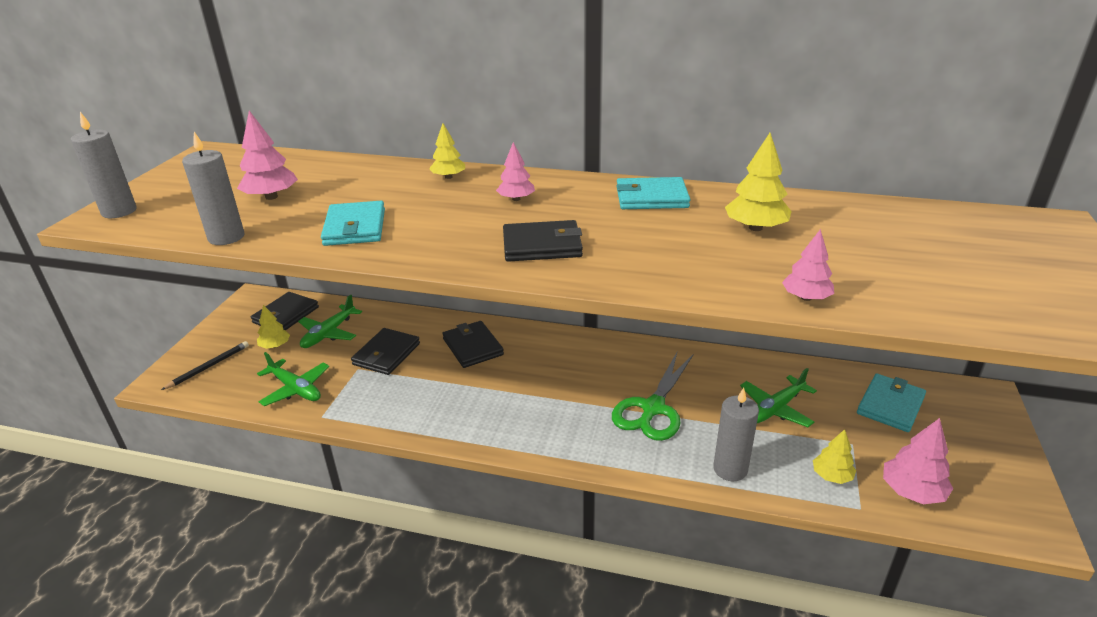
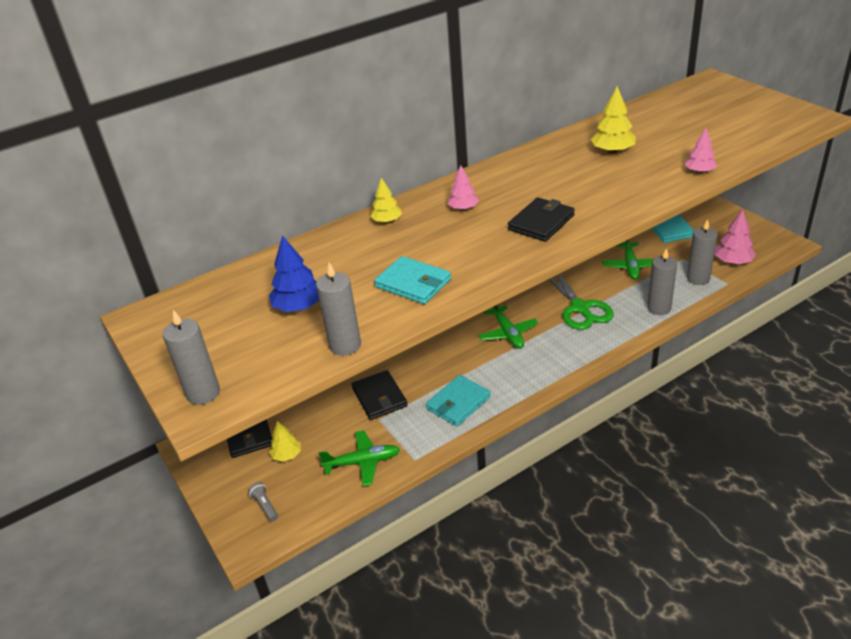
camera: 45 degrees left, 5 degrees up
(208, 367) = (265, 506): black pencil -> grey flashlight
(271, 197) = (299, 306): pink tree -> blue tree
(329, 333) = (310, 418): green plane -> green plane (508, 333)
(473, 347) = (425, 352): black wallet -> none
(651, 197) = (531, 164): turquoise wallet -> turquoise wallet (458, 403)
(831, 476) = (698, 278): yellow tree -> grey candle

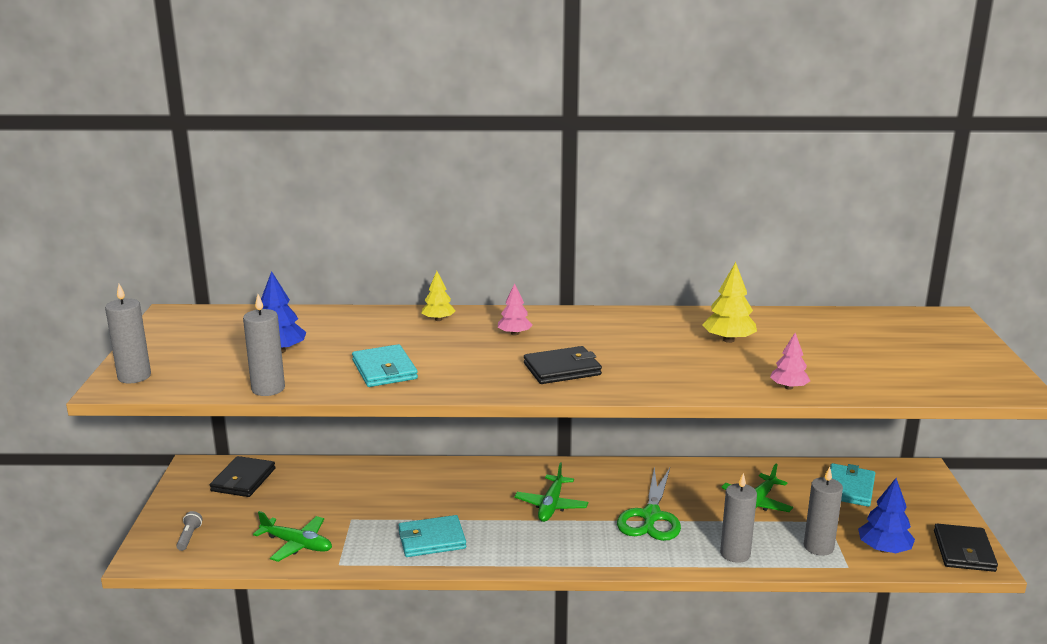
camera: 30 degrees right, 15 degrees down
(287, 455) = (250, 509): yellow tree -> none
(379, 397) = (373, 503): black wallet -> black wallet (964, 551)
(733, 261) = (884, 549): pink tree -> blue tree

